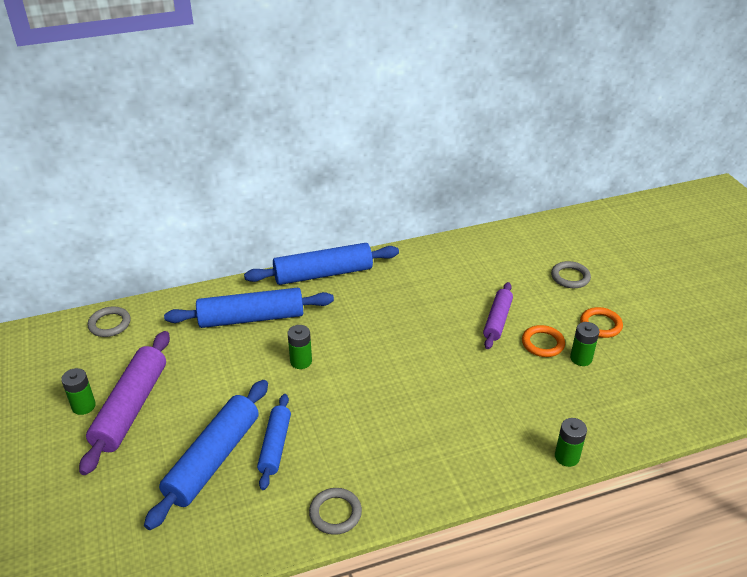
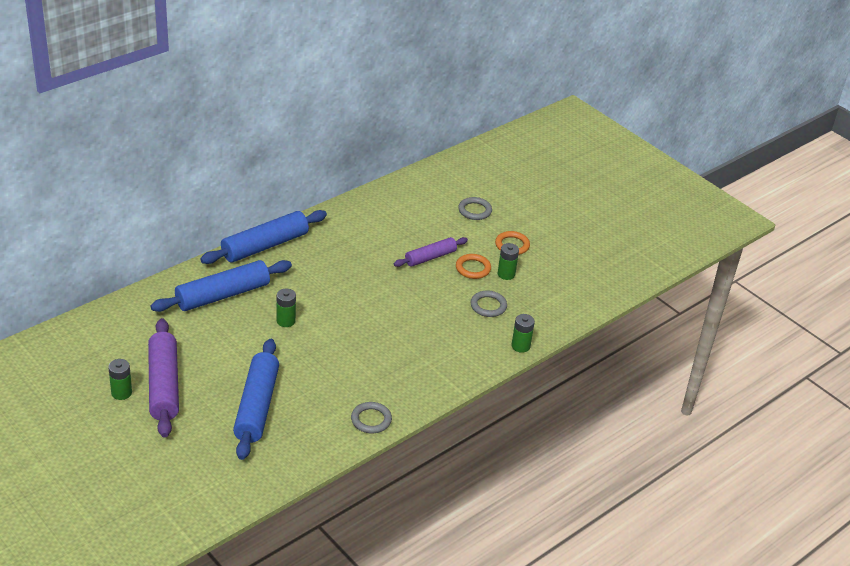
camera: 25 degrees left, 0 degrees up
(109, 324) = (97, 325): grey ring -> grey ring (488, 306)
(275, 446) = (300, 386): blue rolling pin -> none
(497, 320) = (430, 257): purple rolling pin -> purple rolling pin turned 60 degrees clockwise

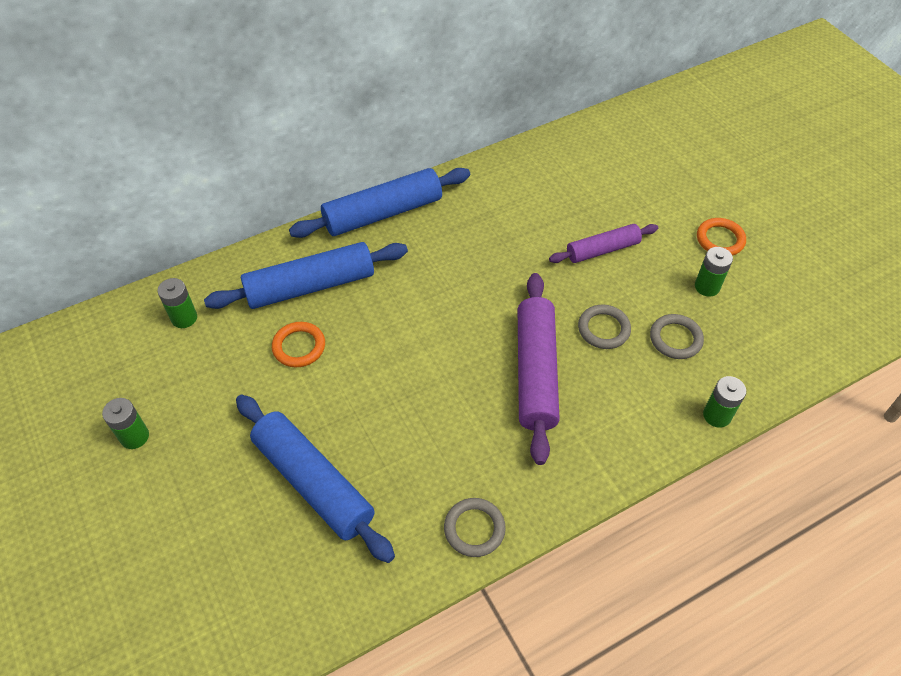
camera: 15 degrees right, 15 degrees up
(163, 385) = (194, 430): purple rolling pin -> purple rolling pin (535, 372)
(256, 406) = (313, 483): blue rolling pin -> blue rolling pin turned 60 degrees counterclockwise
(286, 321) = (385, 337): green battery -> green battery (184, 318)
(473, 268) = (660, 273): orange ring -> orange ring (299, 347)
(475, 211) = (673, 180): grey ring -> grey ring (603, 329)

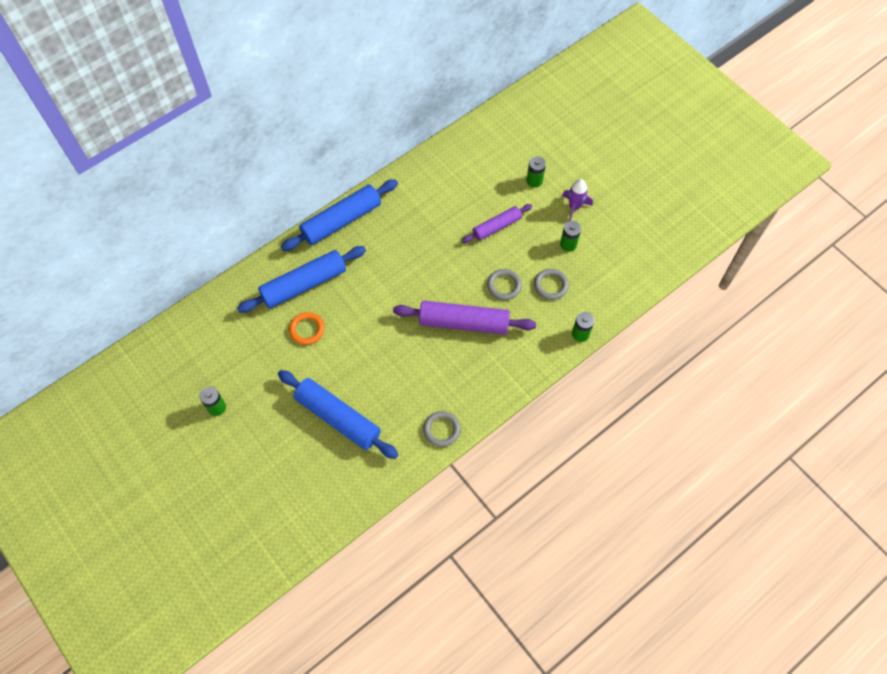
camera: 10 degrees left, 10 degrees up
(184, 318) = (224, 321): green battery -> green battery (534, 181)
(535, 372) = (464, 323): purple rolling pin -> purple rolling pin turned 75 degrees counterclockwise
(720, 239) = (574, 207): orange ring -> purple rocket

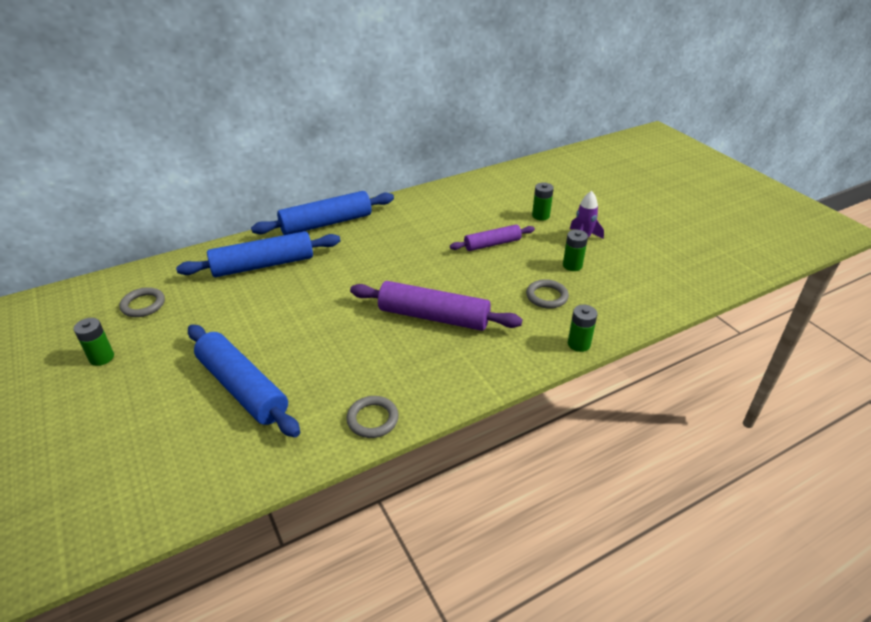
camera: 10 degrees right, 25 degrees down
(307, 329) = (247, 301): orange ring -> none
(504, 286) = (490, 290): grey ring -> grey ring (143, 305)

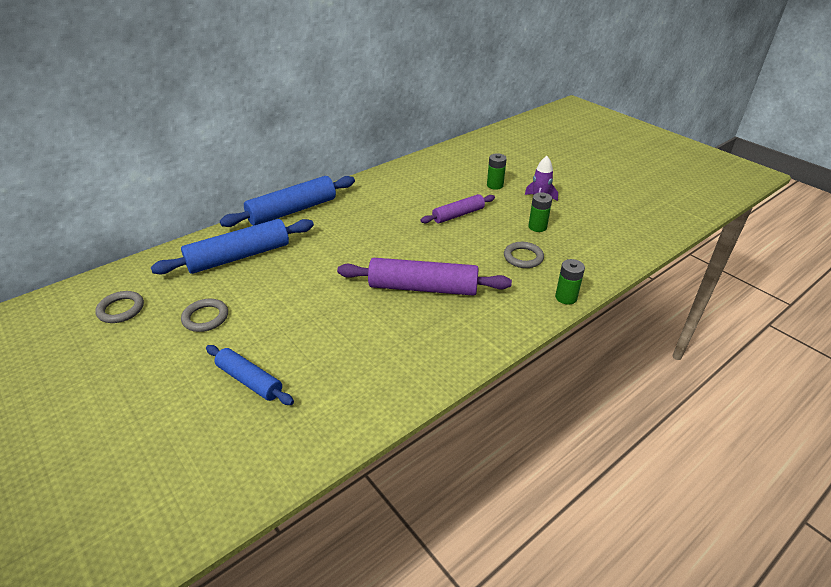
camera: 10 degrees left, 0 degrees up
(101, 357) = (88, 369): green battery -> none
(242, 388) = (249, 381): blue rolling pin -> blue rolling pin, size x0.60
(372, 419) = (392, 394): grey ring -> grey ring (205, 317)

